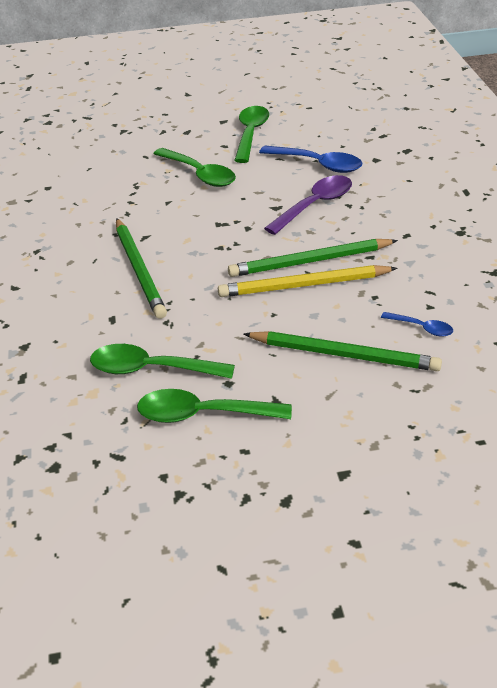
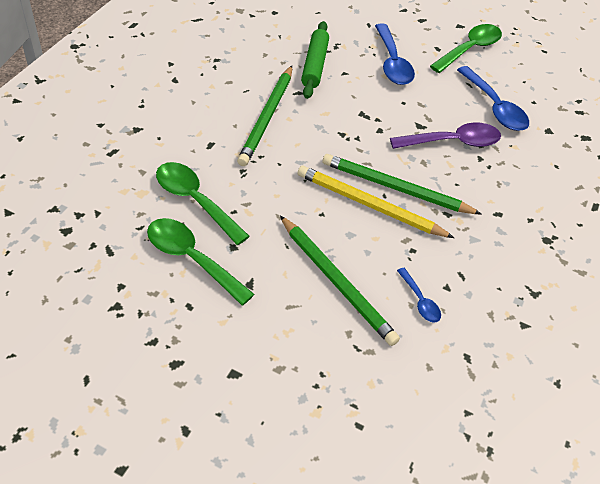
camera: 30 degrees right, 10 degrees up
(134, 209) = (314, 65): none -> green rolling pin
(200, 174) = (392, 63): green spoon -> blue spoon

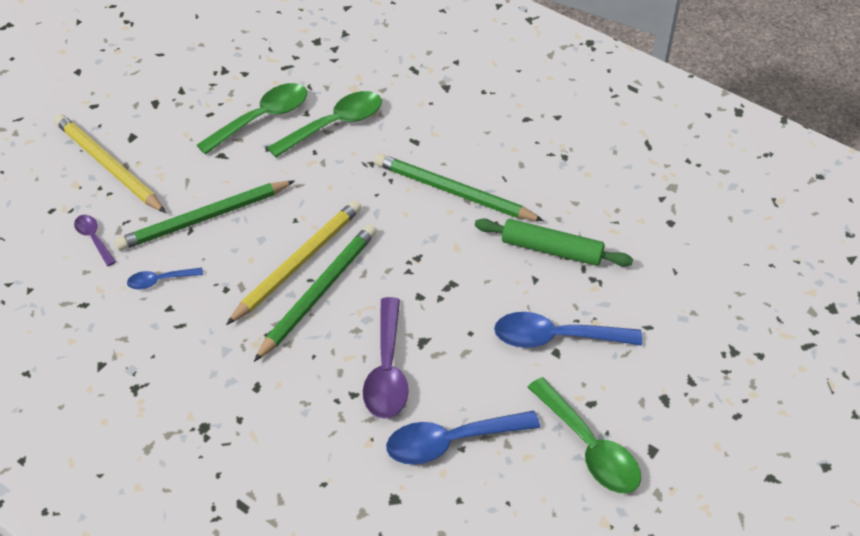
camera: 105 degrees right, 0 degrees up
(283, 385) = (108, 166): none -> yellow pencil
(386, 371) = (93, 238): none -> purple spoon

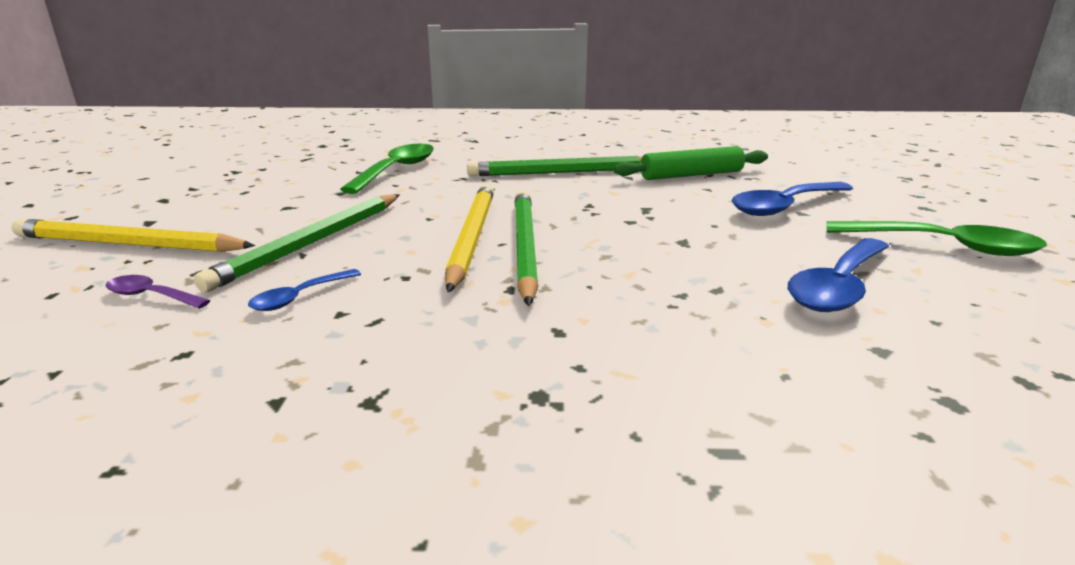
camera: 35 degrees left, 25 degrees down
(262, 118) = (312, 182): green spoon -> none
(387, 370) = (685, 268): purple spoon -> none

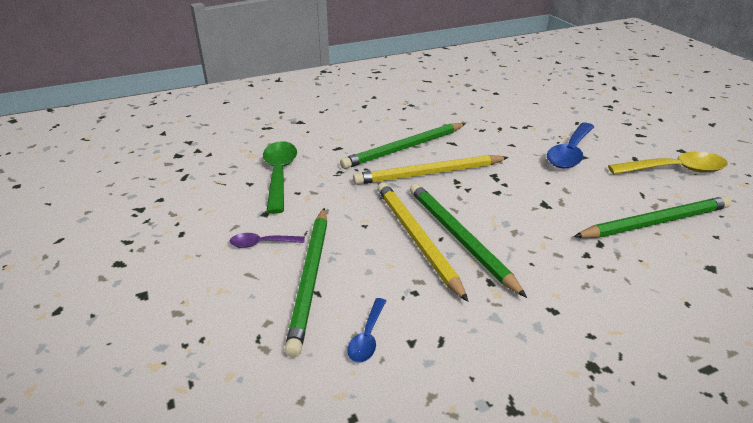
camera: 25 degrees left, 10 degrees up
(128, 244) = (161, 327): yellow pencil -> yellow pencil (429, 173)
(151, 296) = (257, 375): purple spoon -> purple spoon (262, 243)
(691, 175) = (489, 131): green rolling pin -> none
(838, 287) = (655, 222): blue spoon -> green pencil
(944, 246) = (674, 170): green spoon -> yellow spoon

